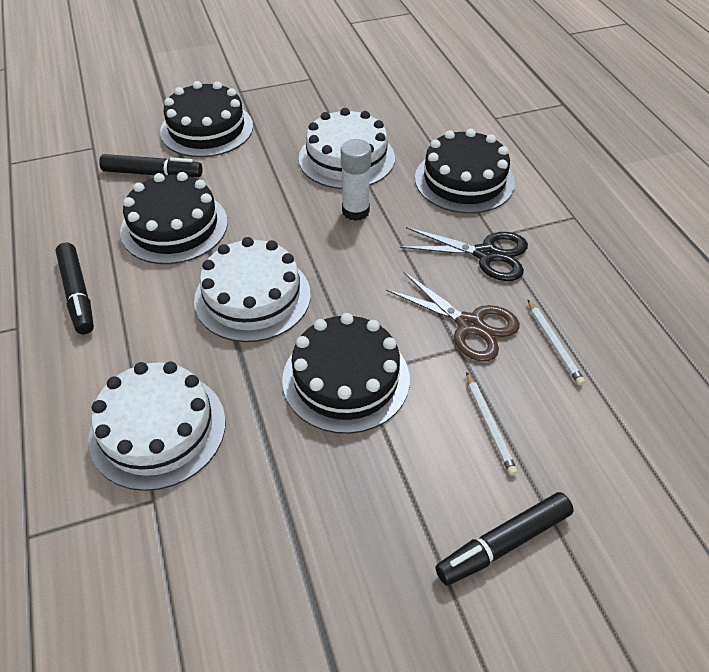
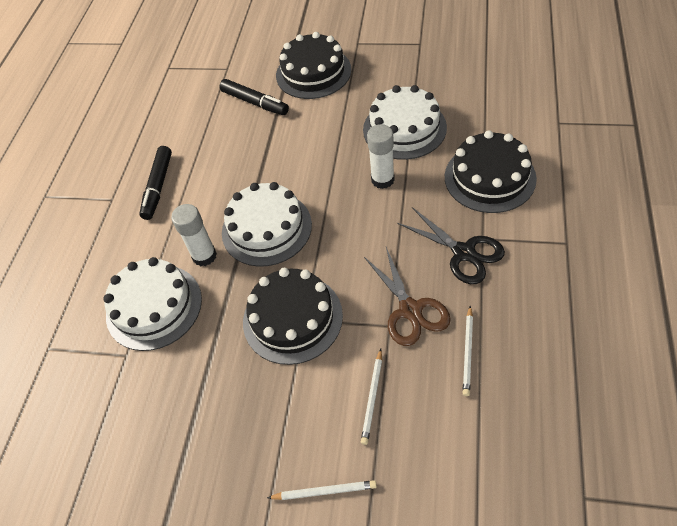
camera: 35 degrees right, 5 degrees up
(174, 226) = (246, 152): black cake -> none
(191, 350) = (204, 256): none -> white glue stick
(503, 543) = (324, 491): black marker -> white pencil

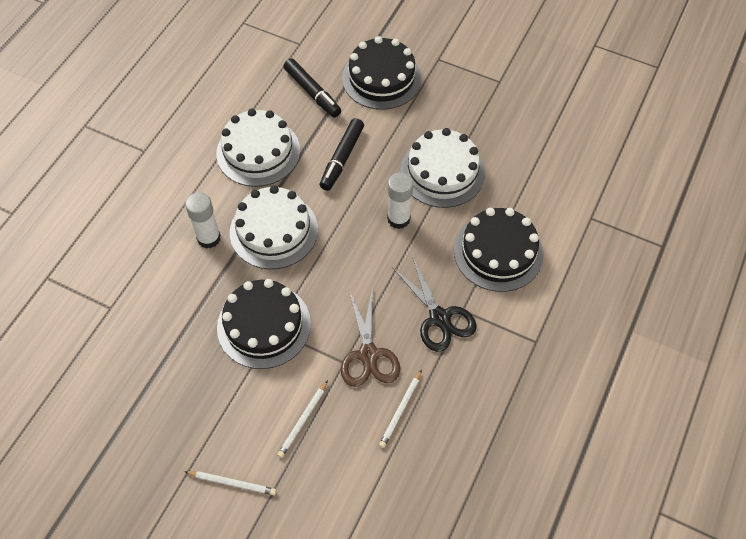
camera: 10 degrees right, 5 degrees up
(154, 307) = (148, 271): white cake -> white cake (258, 152)
(158, 187) = (191, 152): black marker -> black marker (342, 158)

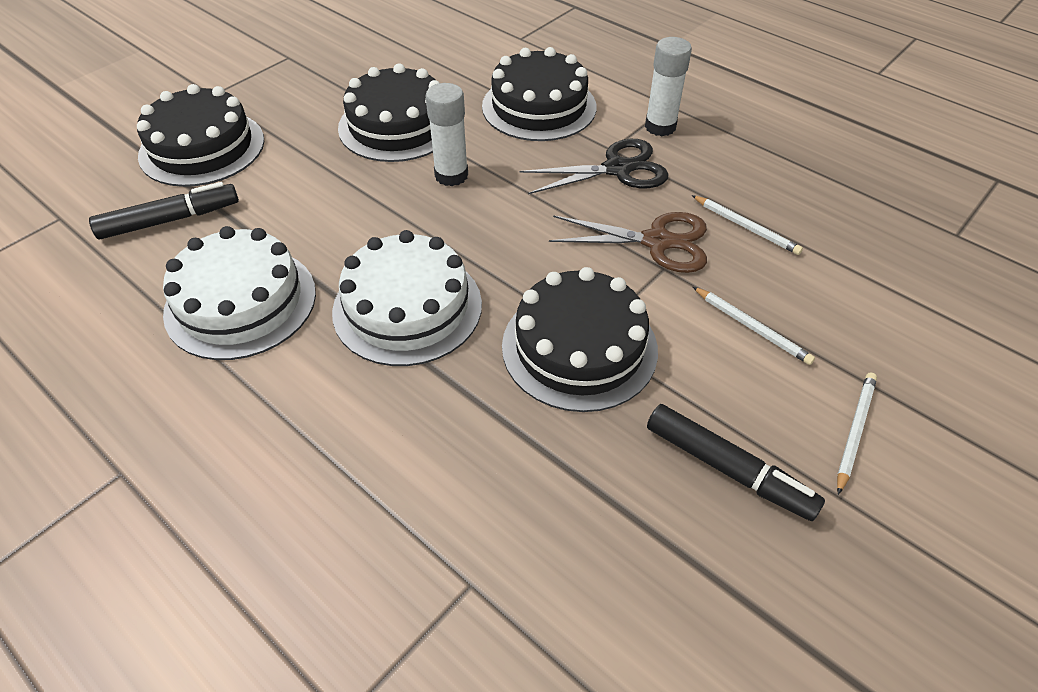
camera: 75 degrees left, 10 degrees down
(209, 238) = (381, 396): white glue stick -> white glue stick (660, 127)
(342, 158) = (317, 210): black marker -> black marker (728, 469)
(442, 172) = (397, 125): white cake -> black cake

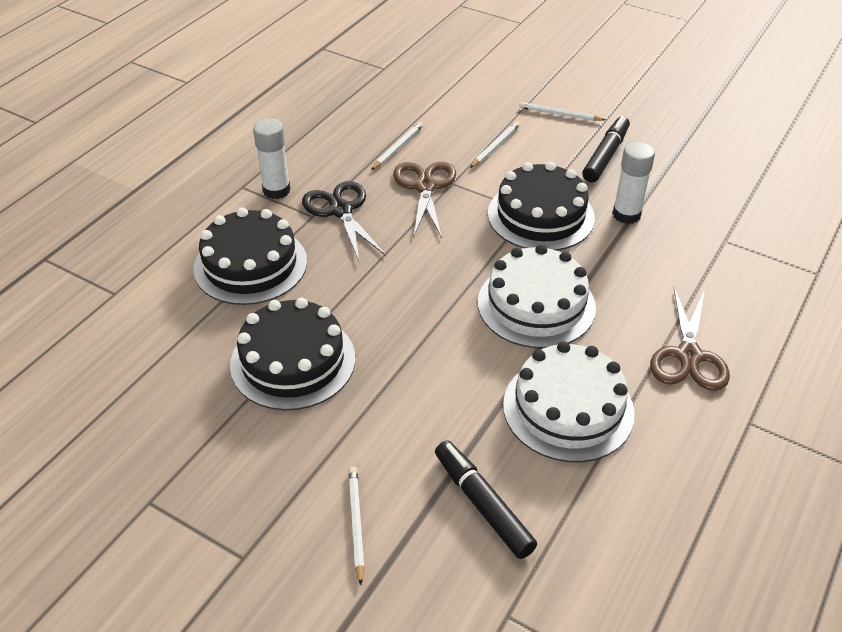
camera: 100 degrees left, 5 degrees down
(202, 147) = (356, 524): black cake -> white pencil
(256, 442) = (688, 356): none -> brown scissors
(451, 175) = (368, 307): white glue stick -> white glue stick (626, 214)

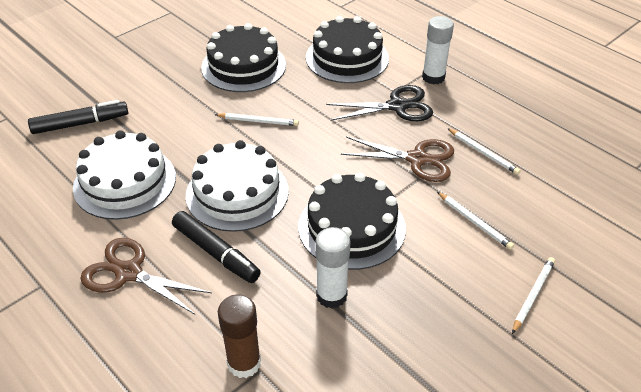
camera: 105 degrees right, 0 degrees up
(356, 524) = (105, 74): white pencil -> white pencil (258, 121)
(605, 156) = (441, 313): black marker -> black marker (216, 253)
(725, 250) = (244, 363): none -> brown glue stick

